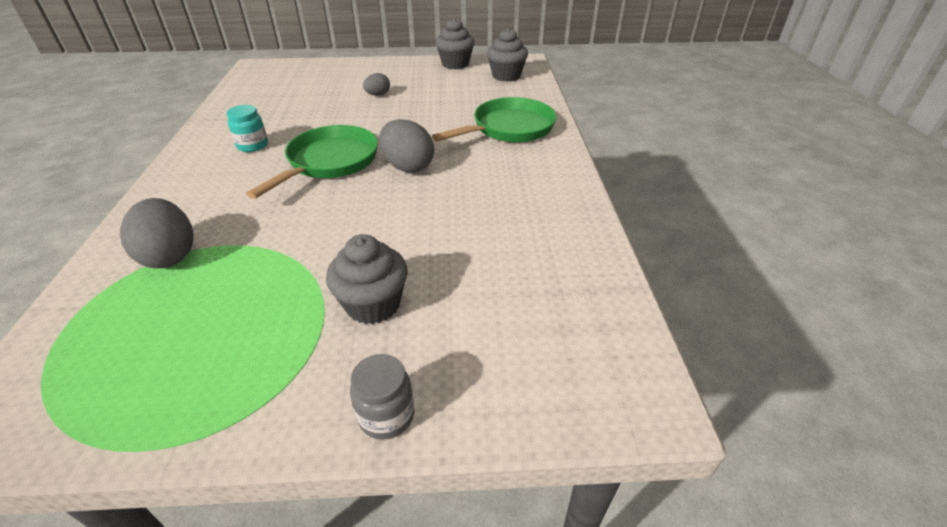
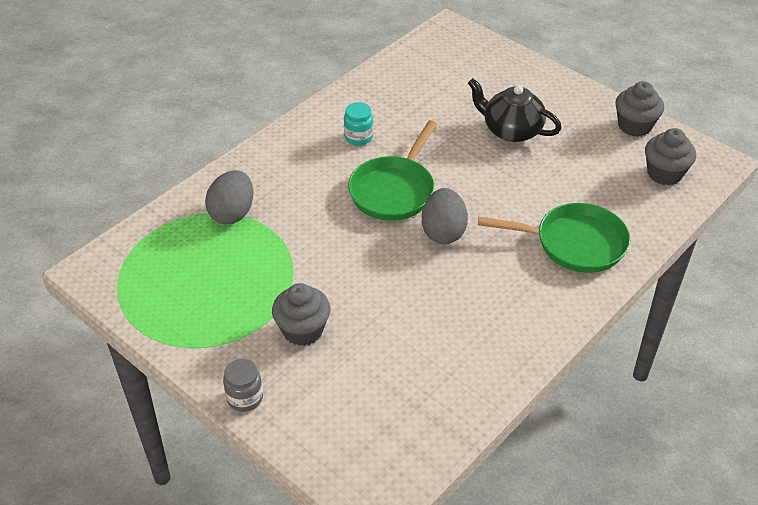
camera: 45 degrees right, 5 degrees up
(330, 162) = (394, 190): green pan -> green pan turned 135 degrees clockwise
(378, 95) = (511, 130): grey egg -> black teapot

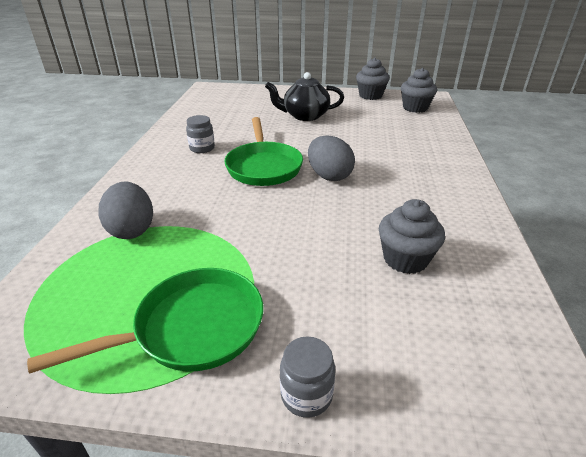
camera: 35 degrees left, 10 degrees down
(303, 330) = (296, 291): grey cupcake -> grey cupcake (405, 259)
(358, 137) = (202, 148): turquoise jar -> grey jar
(574, 243) = (418, 151): green pan -> green pan (192, 328)

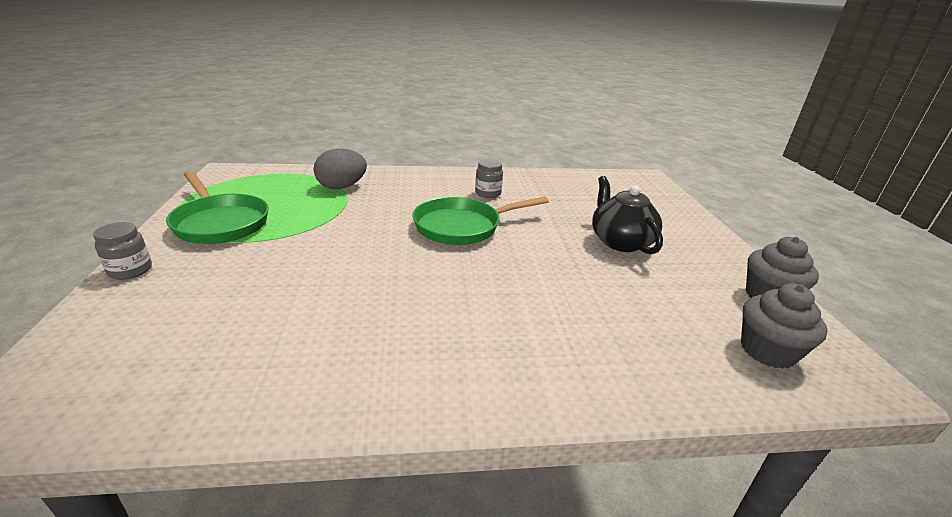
camera: 75 degrees right, 5 degrees down
(329, 176) = (455, 267): grey egg -> none
(405, 259) = (279, 322): grey cupcake -> none

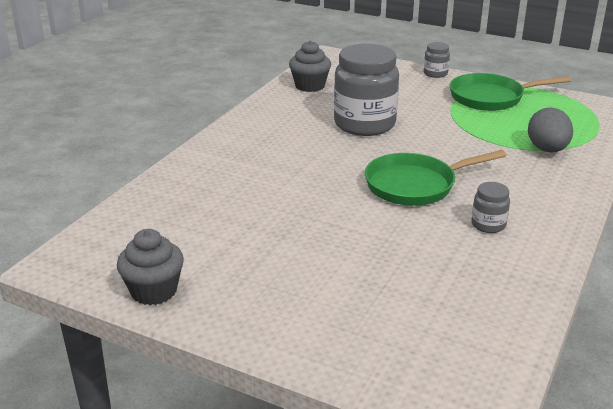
camera: 125 degrees right, 0 degrees up
(348, 283) = (364, 124): none -> grey jar
(462, 226) = (415, 185): green pan -> green pan turned 120 degrees counterclockwise
(620, 241) = (315, 260): black teapot -> none
(767, 351) = (124, 242): grey cupcake -> grey cupcake (310, 86)

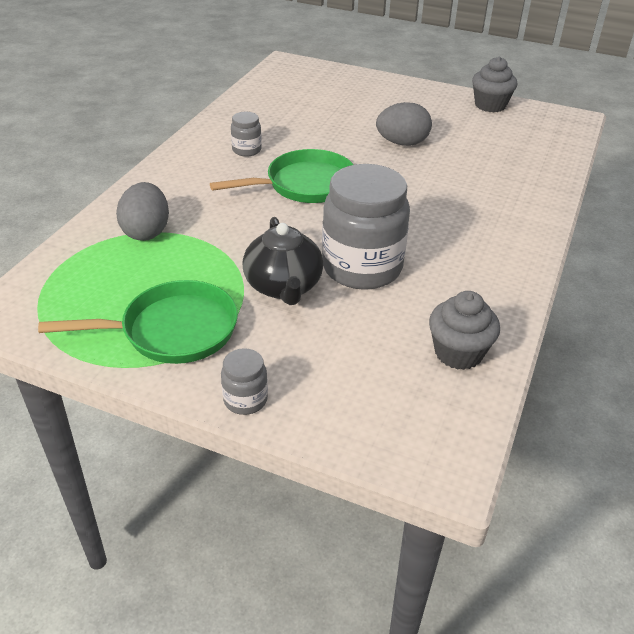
camera: 175 degrees right, 10 degrees up
(302, 230) = (402, 143): none -> grey egg
(423, 115) = (283, 286): none -> black teapot

